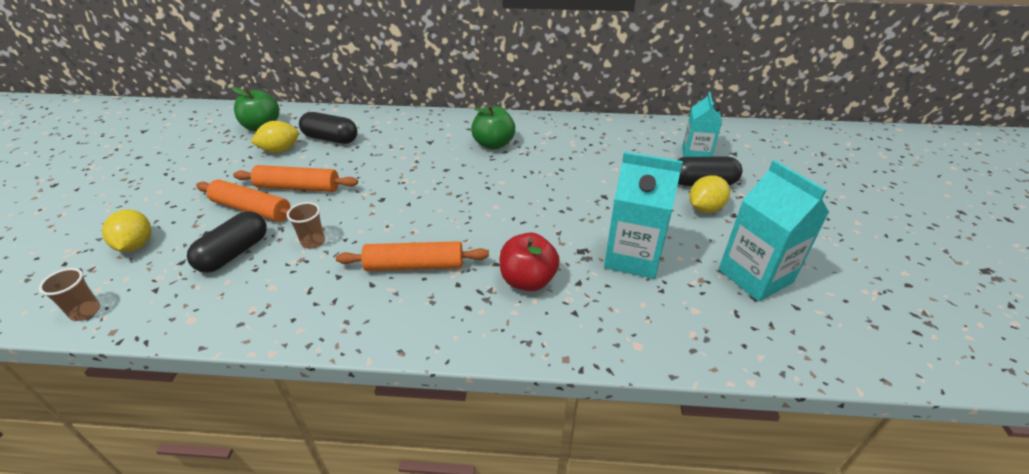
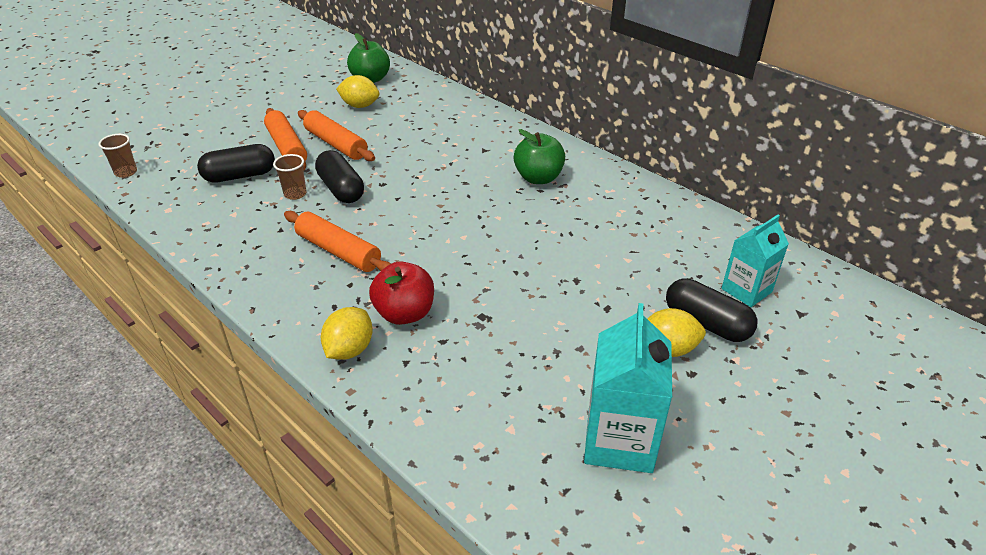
camera: 40 degrees right, 0 degrees up
(136, 245) = (195, 140): yellow lemon -> yellow lemon (349, 350)
(331, 139) = (408, 112): black capsule -> black capsule (341, 189)
(632, 257) = (521, 349): turquoise carton -> none

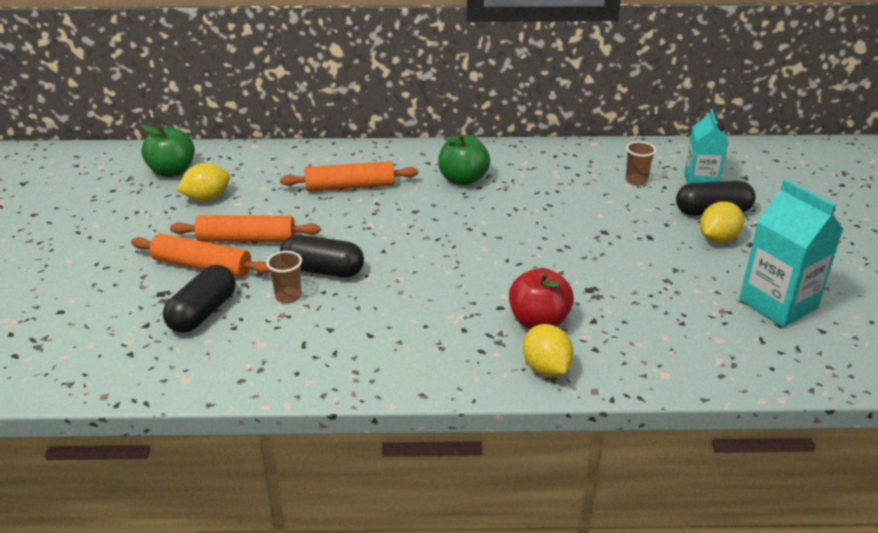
camera: 45 degrees left, 5 degrees down
(126, 172) = (64, 379): brown cup -> brown cup (636, 181)
(338, 251) = (411, 314): orange rolling pin -> orange rolling pin (350, 186)

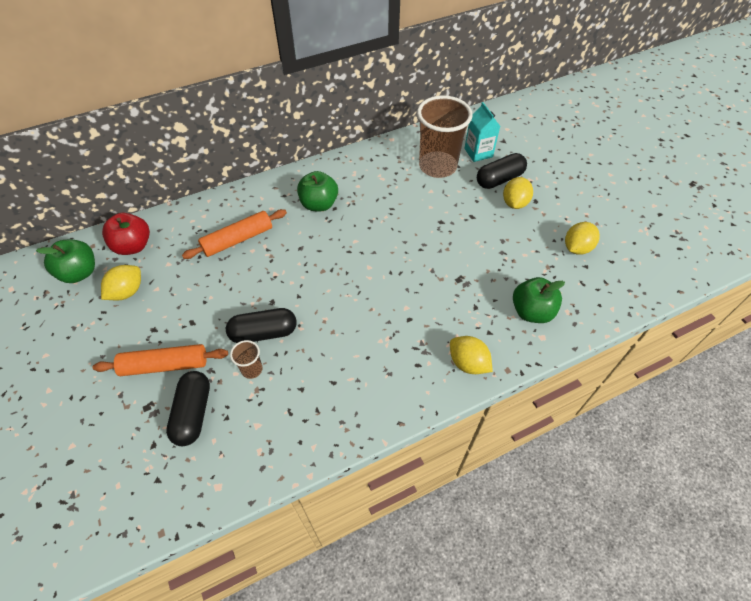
camera: 25 degrees left, 20 degrees up
(247, 239) = (186, 323): orange rolling pin -> none
(538, 321) = (441, 322): red apple -> red apple (133, 246)
(636, 181) = (437, 166): brown cup -> brown cup, size x2.35
(667, 346) = (531, 311): none -> green apple
(778, 304) = (577, 248): turquoise carton -> yellow lemon

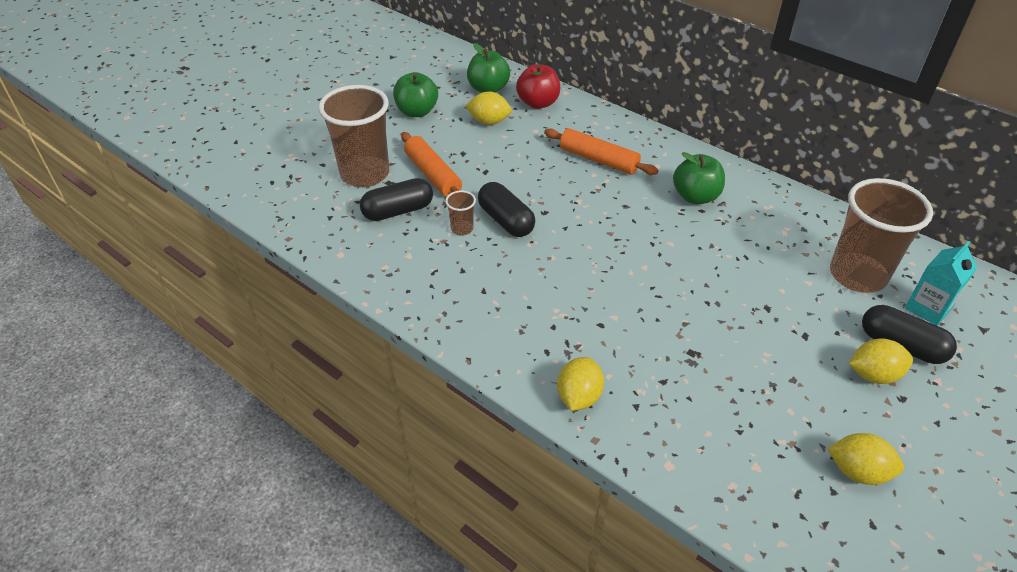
camera: 65 degrees right, 10 degrees down
(118, 425) = (365, 174): none -> brown cup
(531, 311) = (701, 443): green apple -> green apple (417, 112)

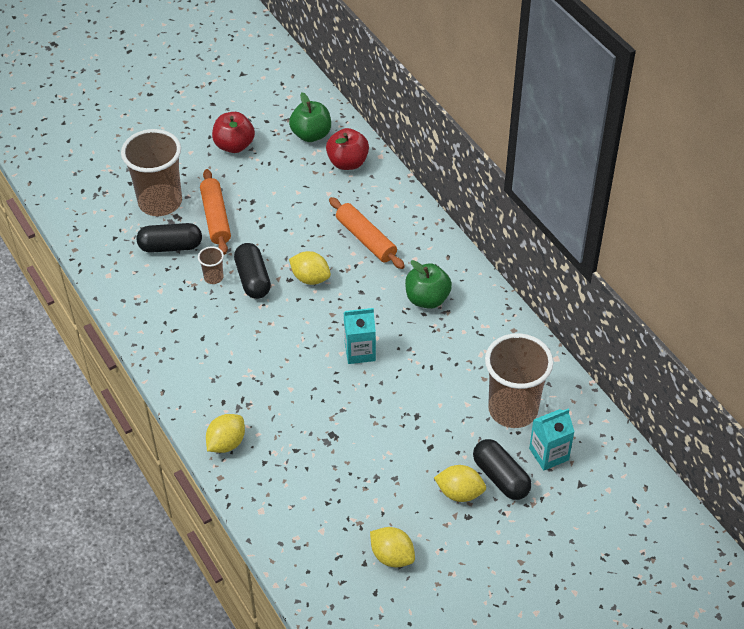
camera: 20 degrees right, 5 degrees up
(417, 112) = (234, 145): green apple -> red apple
(489, 122) = (292, 173): yellow lemon -> yellow lemon (310, 278)
(663, 261) = (360, 351): none -> turquoise carton

